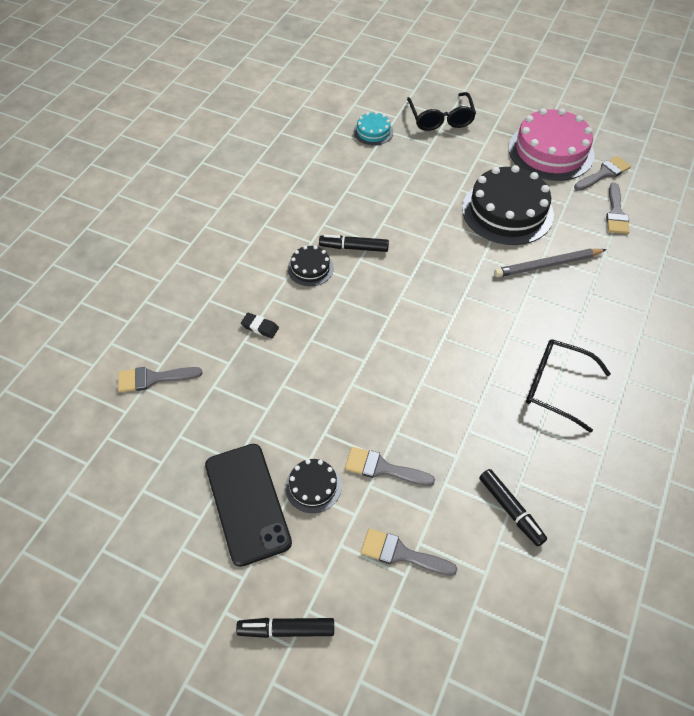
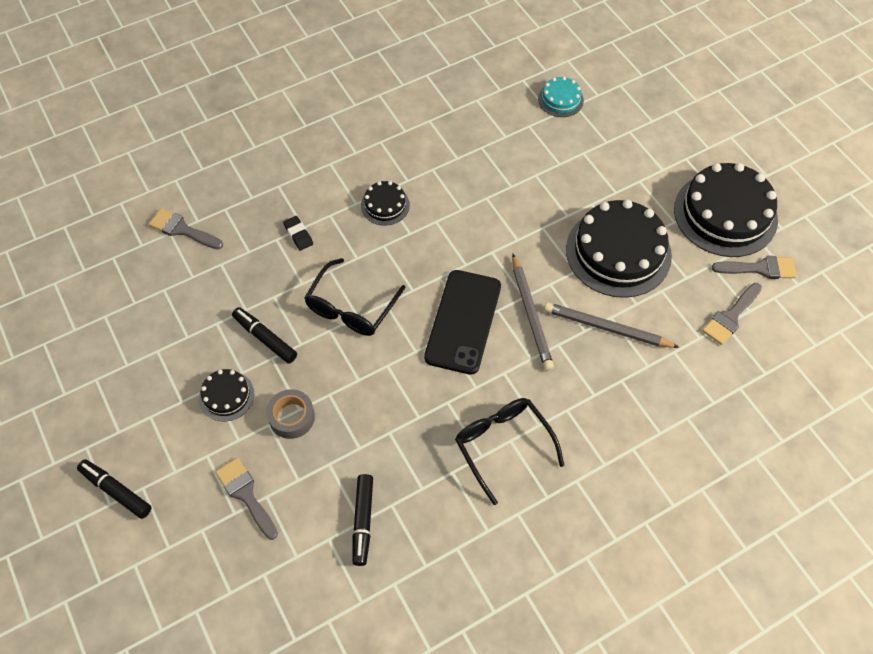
camera: 35 degrees right, 5 degrees up
(247, 503) = (168, 376): black phone -> black phone (463, 321)
(354, 248) = (439, 207): black marker -> black marker (265, 338)
(382, 468) = (292, 417): grey brush -> grey tape
(440, 119) = (641, 119): black glasses -> black glasses (351, 307)
(489, 285) = (531, 314): none -> grey pencil
(551, 151) = (725, 214): pink cake -> black cake

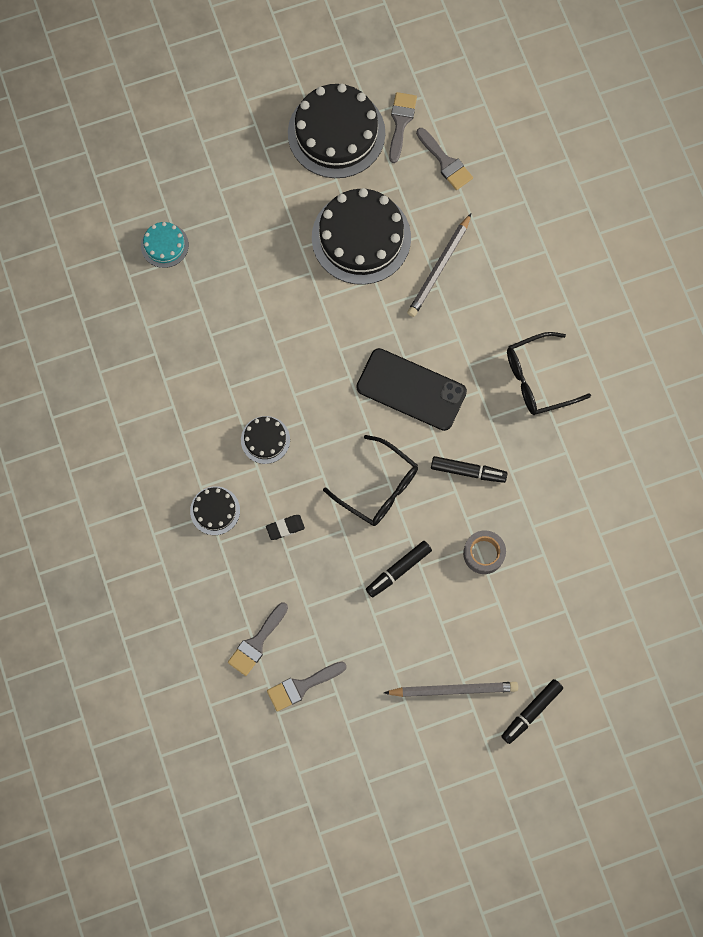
camera: 80 degrees left, 15 degrees up
(226, 396) = (453, 610): black cake -> black cake (215, 510)
(245, 494) = (550, 599): grey brush -> grey brush (302, 686)
(363, 521) = (589, 504): black marker -> black marker (468, 471)
(531, 314) = (414, 329): grey pencil -> grey pencil (453, 689)

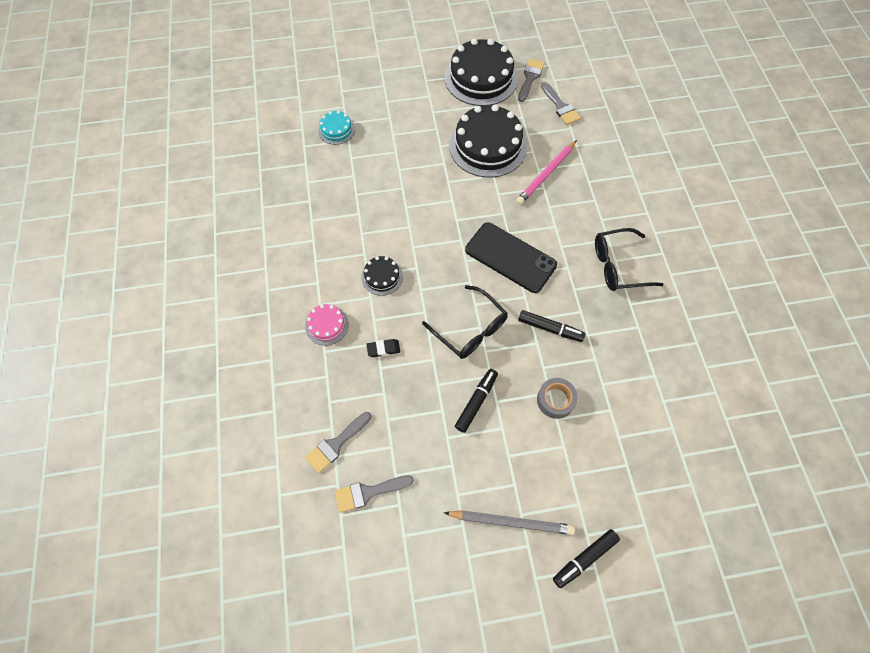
camera: 10 degrees right, 10 degrees down
(215, 510) = (327, 325): black cake -> pink cake
(398, 570) = (476, 402): black marker -> black marker turned 150 degrees clockwise
(439, 268) = (546, 174): grey pencil -> pink pencil

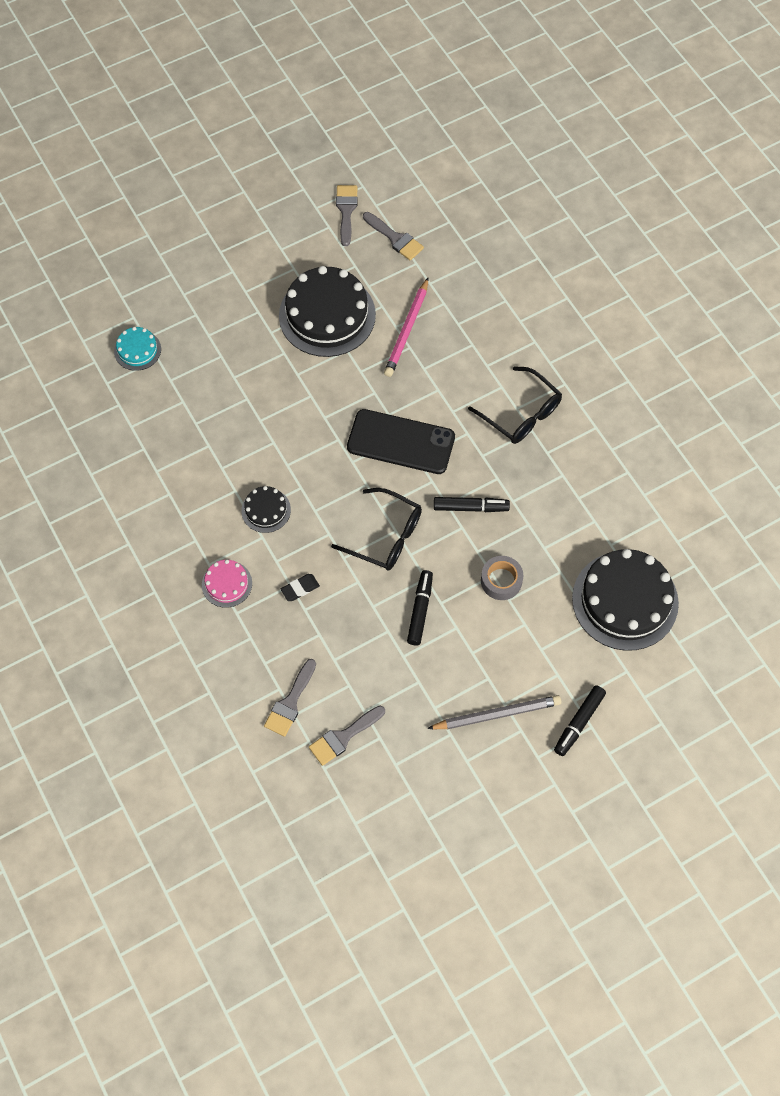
camera: 20 degrees left, 0 degrees up
(481, 78) = (287, 228): black cake -> black cake (625, 600)
(618, 266) = (521, 414): black glasses -> black glasses turned 105 degrees counterclockwise

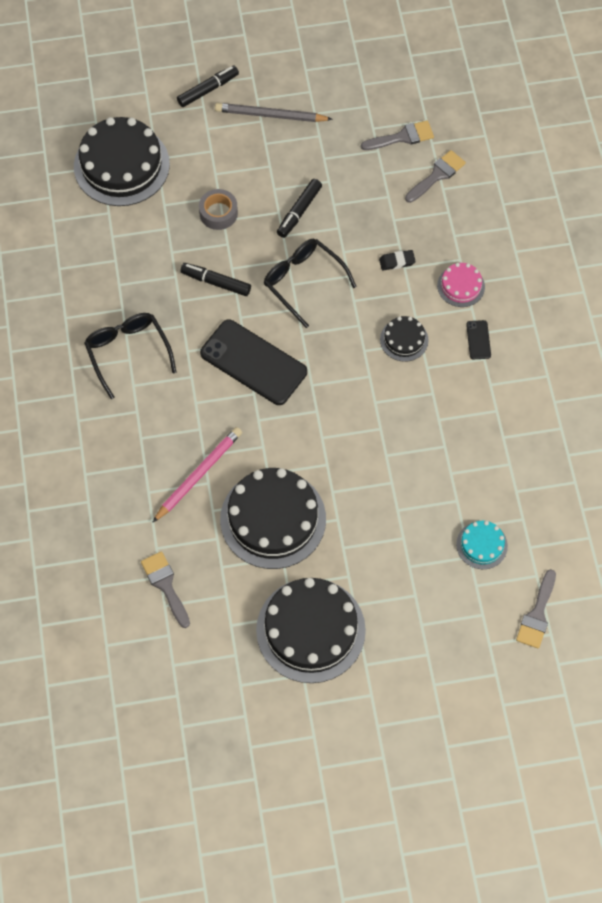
camera: 160 degrees left, 0 degrees up
(193, 533) = (478, 340): none -> black phone
(262, 242) = (310, 630): none -> black cake
(346, 211) = (204, 638): grey brush -> grey brush (537, 614)

